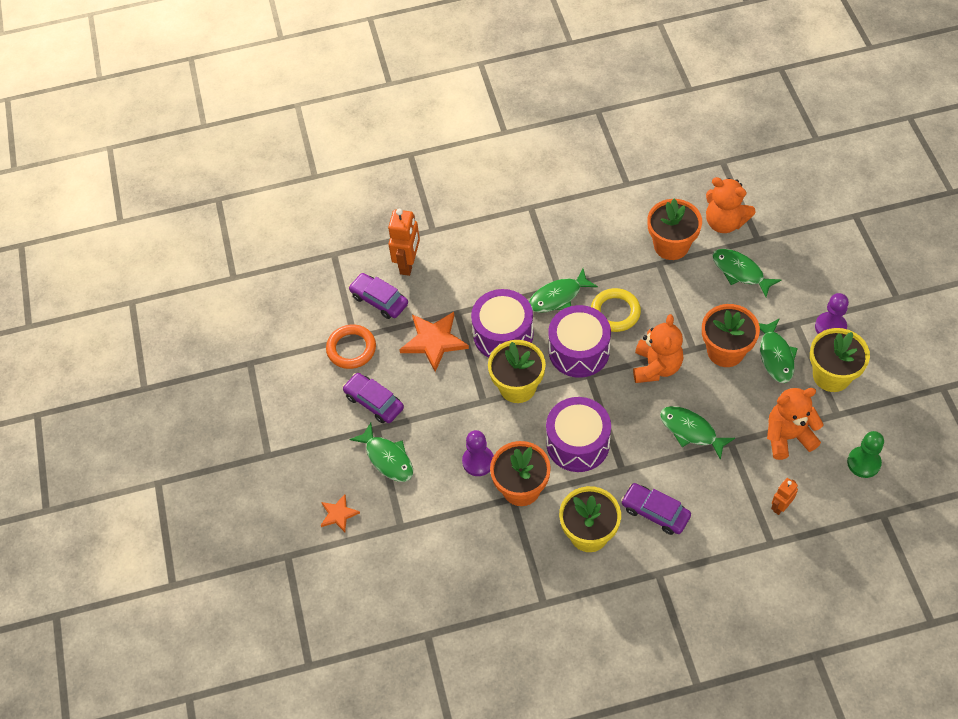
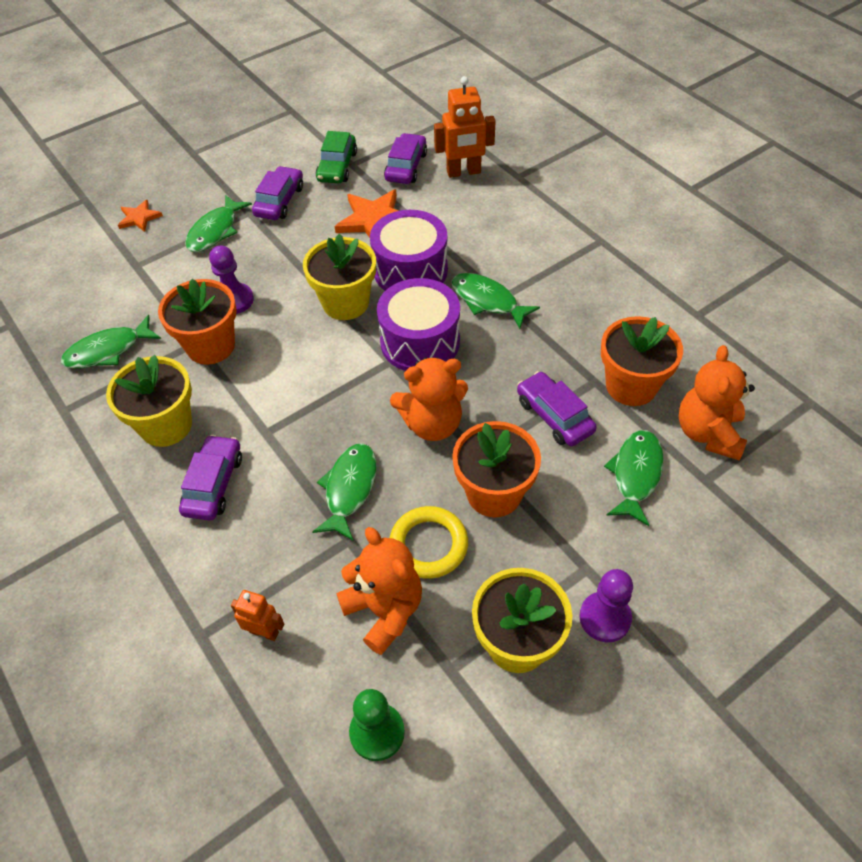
camera: 65 degrees right, 5 degrees down
(351, 349) = (337, 166): orange ring -> green car
(578, 443) = (288, 378): purple drum -> none
(615, 312) = (494, 359): yellow ring -> yellow ring (428, 545)
(678, 296) = (554, 416): none -> purple car
(775, 356) = (515, 557): green fish -> green fish (108, 350)

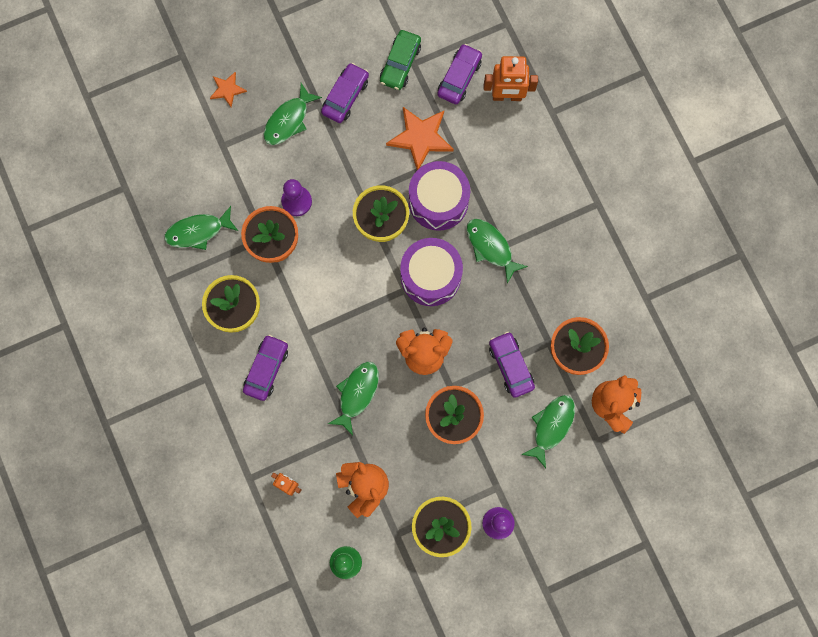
camera: 10 degrees right, 25 degrees up
(428, 545) = (401, 448): yellow ring -> none

